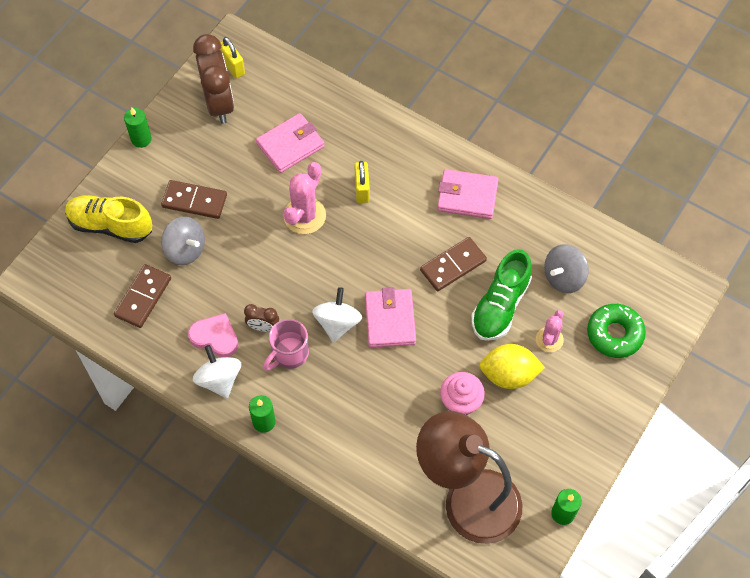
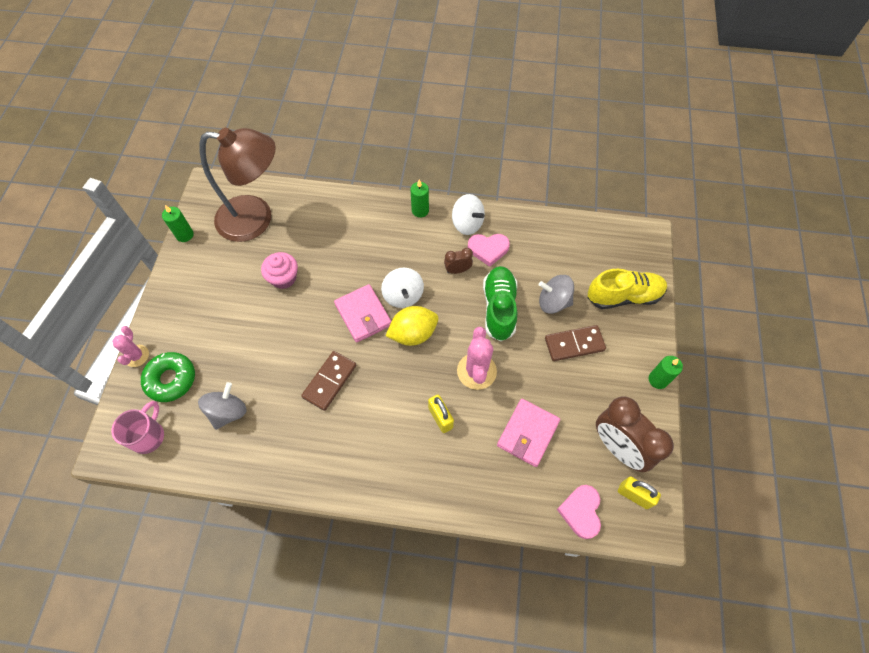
camera: 155 degrees right, 0 degrees up
(143, 297) = (559, 255): brown domino -> none
(284, 73) = (581, 511): none -> pink heart
(289, 354) = (427, 259): pink mug -> pink mug (149, 436)
(467, 196) = (342, 454): pink wallet -> none
(500, 305) = (277, 363): green shoe -> green shoe (499, 308)
(509, 375) = (252, 311): yellow lemon -> yellow lemon (413, 334)
(549, 339) = (226, 352): pink cactus -> pink cactus (136, 356)

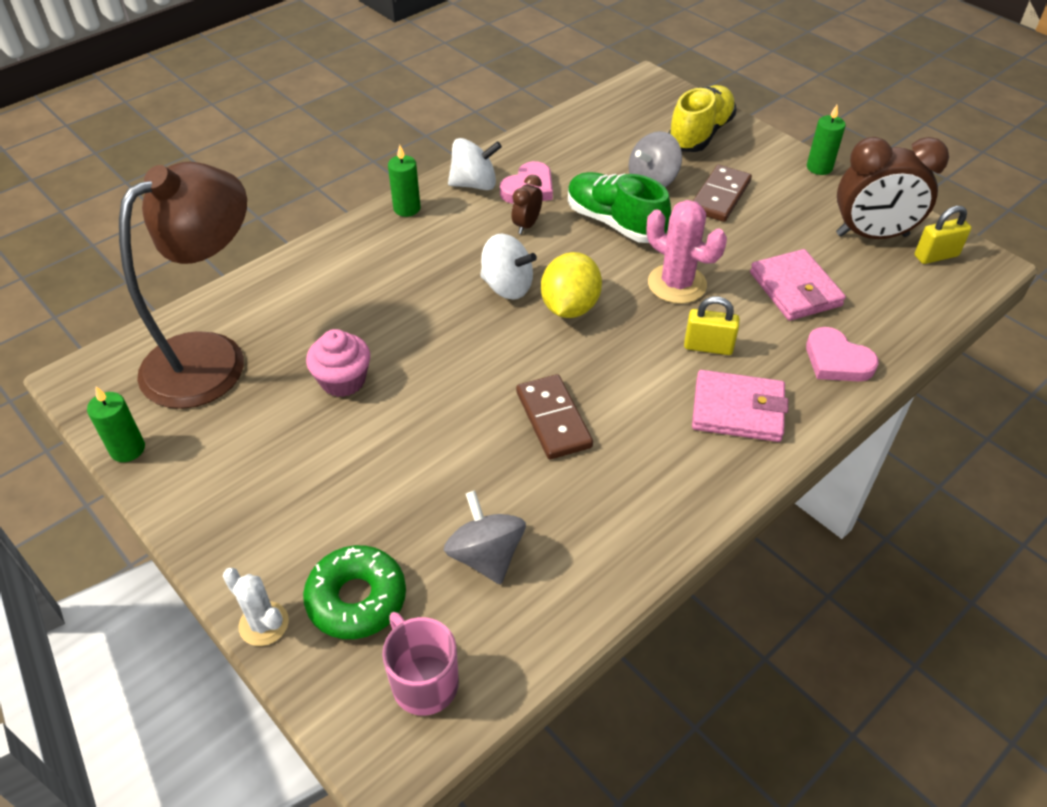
camera: 50 degrees left, 15 degrees down
(136, 356) = (264, 624): pink cactus -> white cactus
(363, 315) = (492, 335): pink wallet -> pink wallet (737, 410)
(581, 511) = (924, 303): pink heart -> pink heart (837, 360)

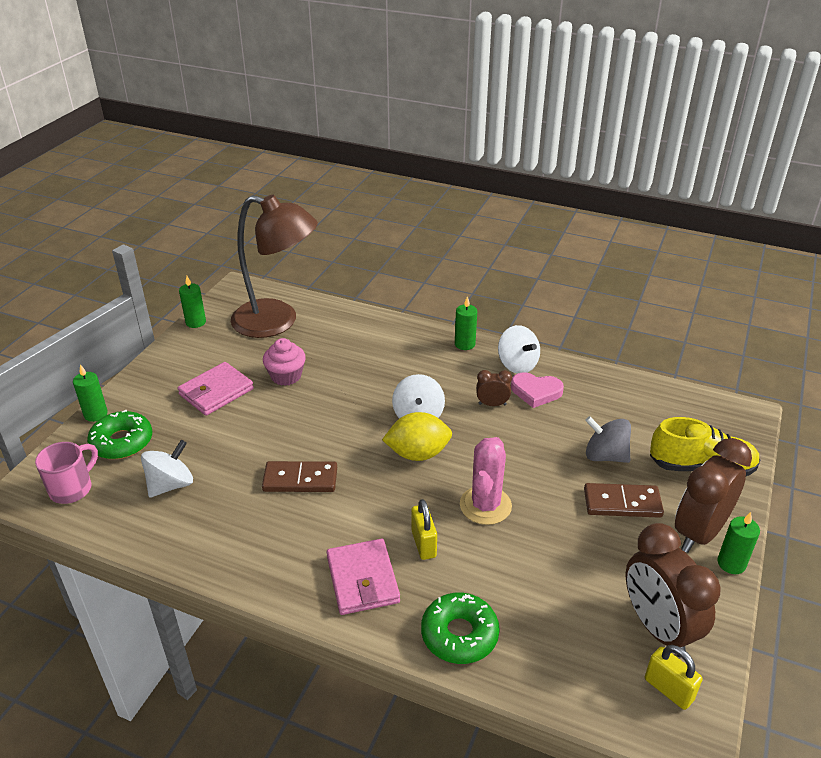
camera: 65 degrees right, 10 degrees down
(264, 624) = (96, 414): white cactus -> green candle
(486, 556) = (171, 485): grey spinning top -> white spinning top
(553, 419) = (300, 479): brown domino -> brown domino turned 45 degrees clockwise
(615, 223) = (533, 449): green shoe -> none
(777, 169) = (699, 532): none -> brown clock
(795, 289) = (534, 584): pink wallet -> pink wallet (216, 392)
(837, 360) = (459, 634): pink heart -> green donut

